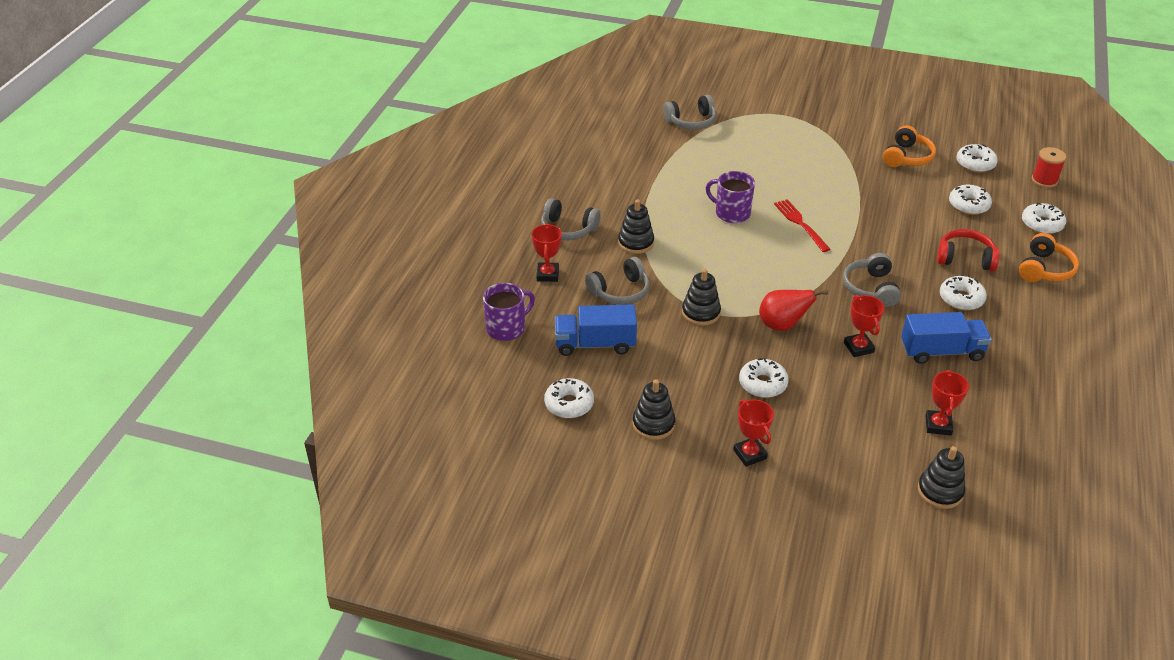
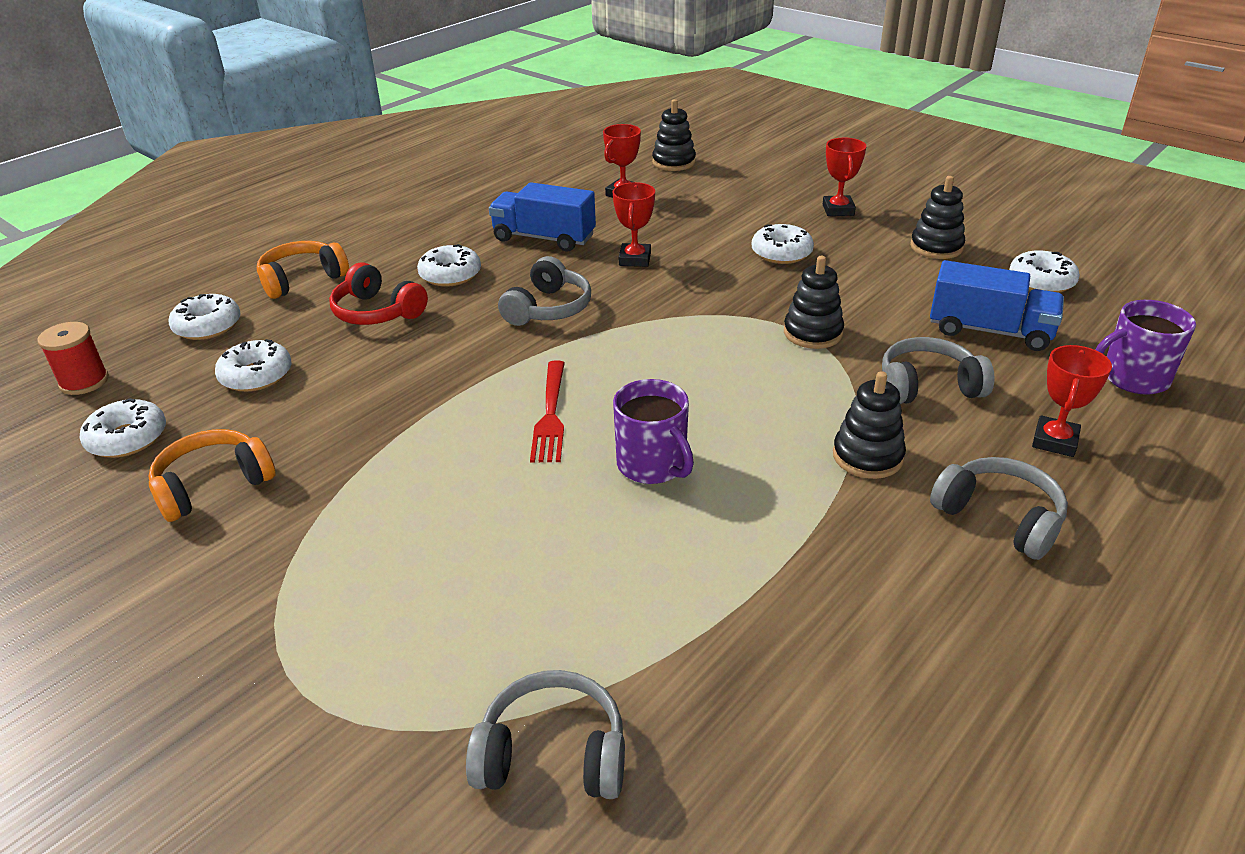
camera: 155 degrees left, 5 degrees down
(782, 325) = (708, 297): red pear -> none

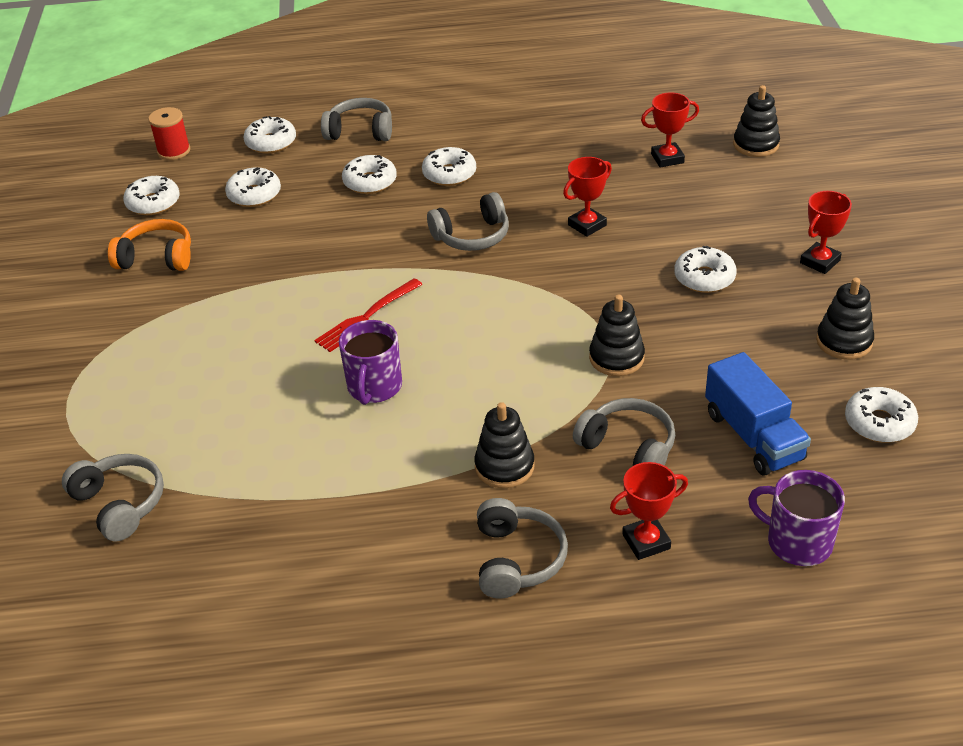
camera: 45 degrees right, 5 degrees up
(302, 279) = (360, 131): orange headphones -> grey headphones
(377, 312) = (370, 182): red headphones -> white donut
(544, 238) = (551, 173): blue truck -> none

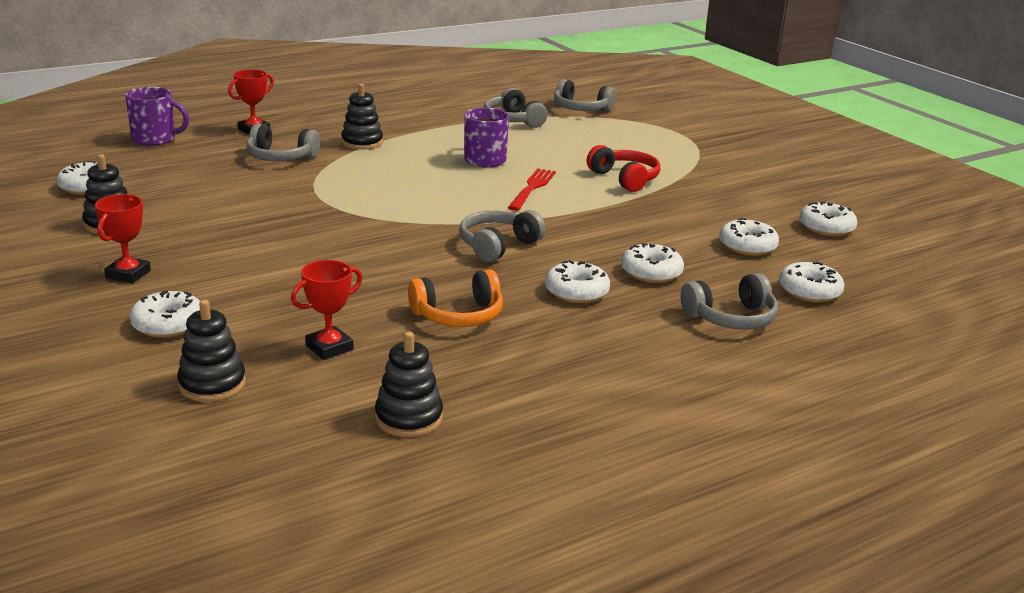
camera: 150 degrees right, 15 degrees down
(157, 258) = (752, 196): orange headphones -> orange headphones (458, 315)
(174, 151) = (891, 268): red spool -> none
(250, 314) = (625, 179): none -> red headphones
(517, 559) = (330, 118): grey headphones -> grey headphones (513, 120)
(587, 225) = (389, 269): red trophy -> none
(616, 358) = (310, 192): black stacking toy -> black stacking toy (408, 418)
(704, 278) = (249, 247): white donut -> white donut (168, 324)
(753, 436) = (189, 171): blue truck -> none

